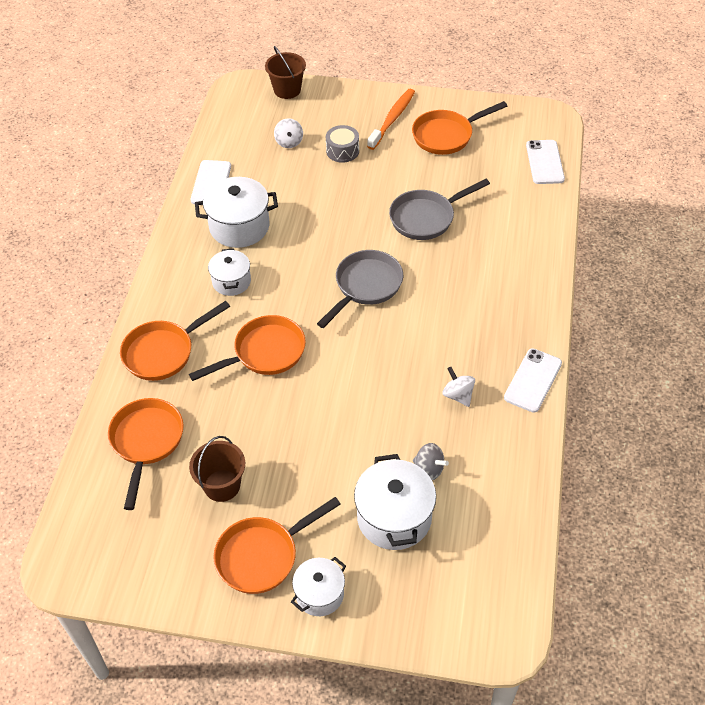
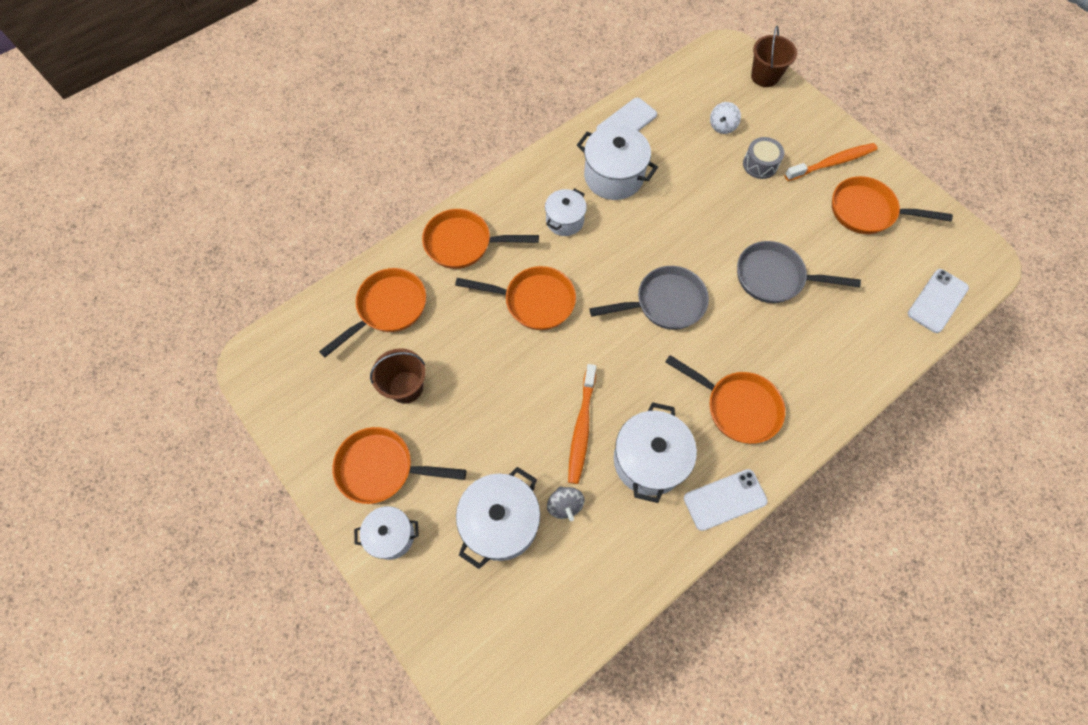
camera: 40 degrees right, 15 degrees up
(389, 410) = (581, 428): none -> orange toothbrush
(458, 395) = (649, 460): white spinning top -> white pot
(483, 317) = (737, 407): none -> orange pan

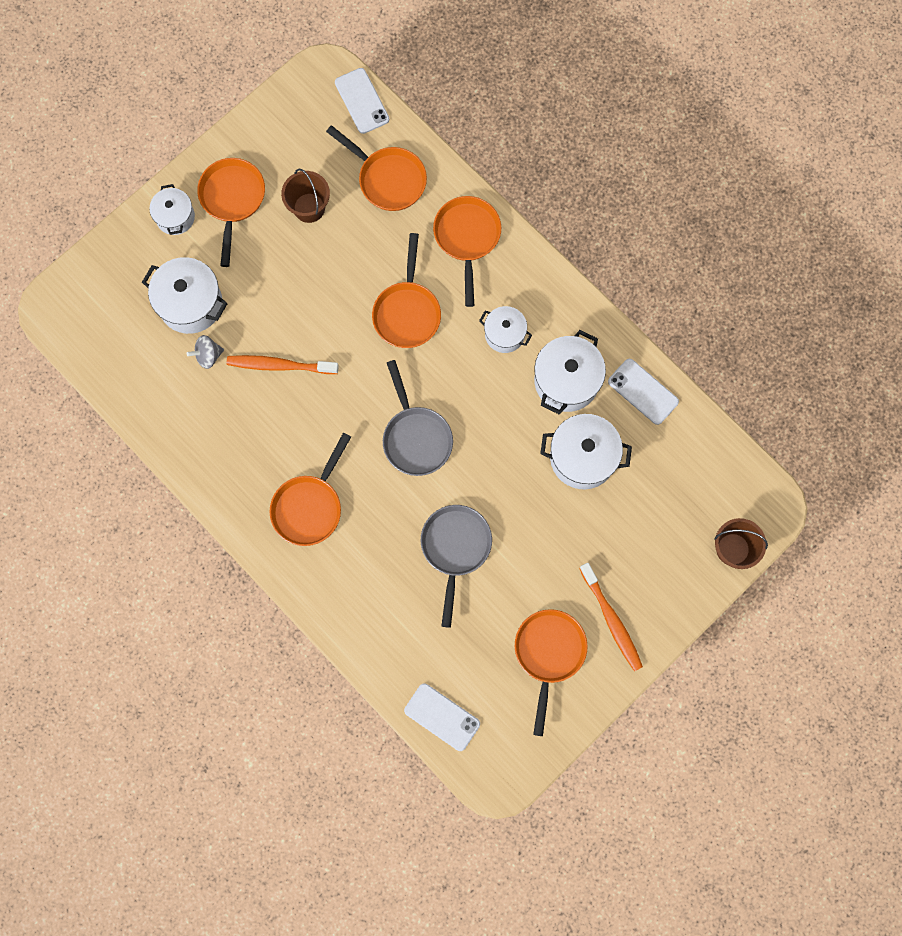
camera: 85 degrees right, 10 degrees up
(649, 460) = (253, 426): white pot -> white pot (582, 457)
(722, 126) = (649, 497): white spinning top -> none
(725, 499) = (220, 493): white phone -> white phone (362, 101)
(760, 164) = (600, 538): grey drum -> none

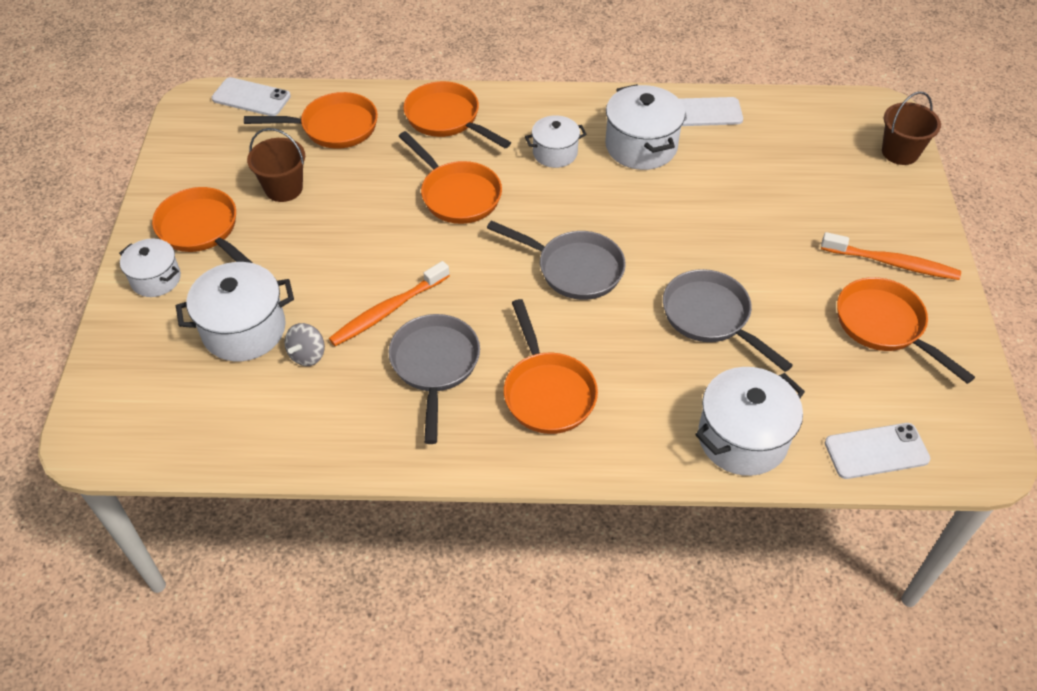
camera: 45 degrees left, 25 degrees down
(268, 430) = (435, 366): none -> grey pan
(582, 457) = (719, 181): white pot -> white pot (742, 438)

